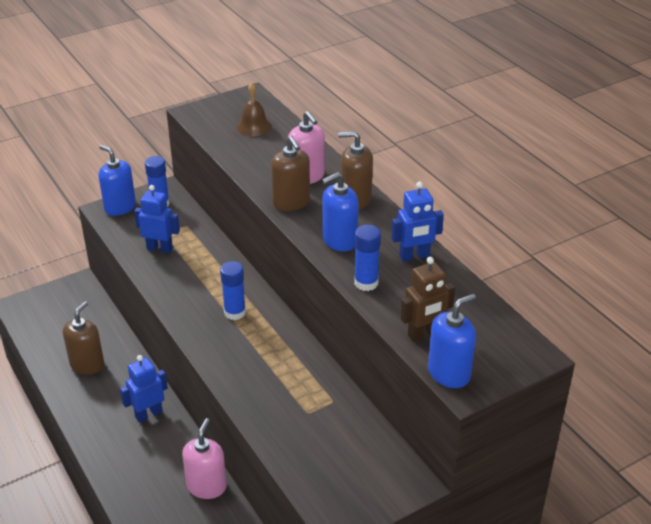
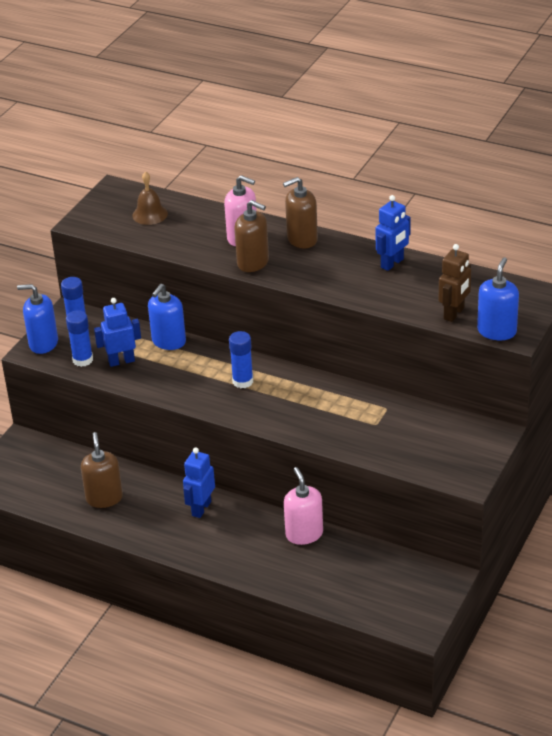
camera: 30 degrees left, 0 degrees up
(339, 240) = (323, 275): blue soap dispenser -> blue soap dispenser (168, 341)
(366, 283) = (376, 297): blue glue stick -> blue glue stick (83, 360)

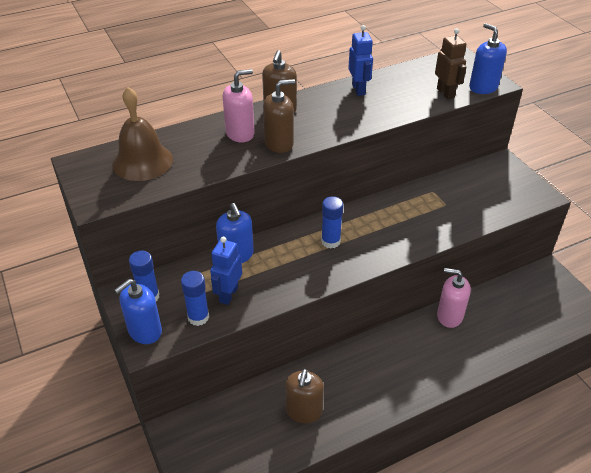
camera: 55 degrees left, 5 degrees up
(104, 498) = (304, 411): brown soap dispenser -> brown soap dispenser turned 105 degrees counterclockwise
(150, 214) = (142, 161): brown bell -> brown bell, size x1.66
(201, 508) = (372, 357): blue robot -> none

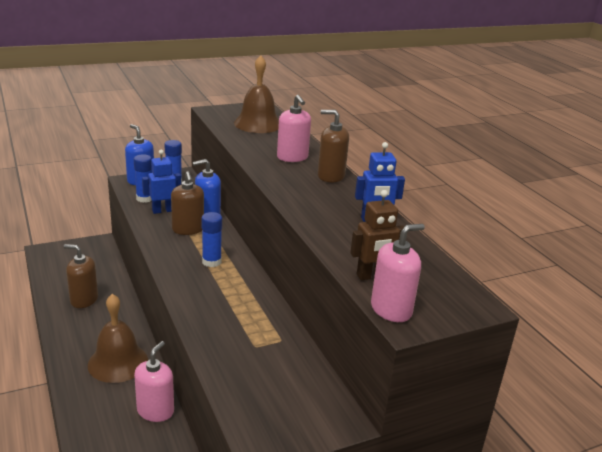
camera: 90 degrees right, 15 degrees down
(228, 294) = (163, 210): blue robot -> blue robot turned 45 degrees counterclockwise
(279, 143) = (274, 171): brown soap dispenser -> brown soap dispenser (188, 229)
(398, 355) = (118, 362): none -> brown bell
(483, 87) = (391, 309): blue soap dispenser -> pink soap dispenser

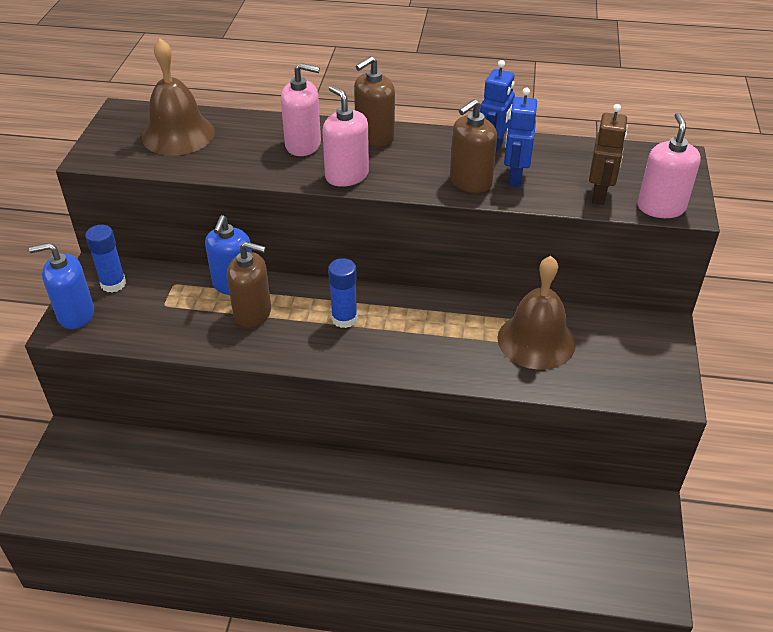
camera: 55 degrees left, 15 degrees up
(84, 300) = (199, 495): brown soap dispenser -> brown soap dispenser (470, 182)
(118, 362) = (355, 498): brown bell -> brown bell (536, 340)
(144, 198) = (134, 327): blue glue stick -> none
(155, 411) = (461, 490): pink soap dispenser -> pink soap dispenser (347, 176)
(163, 210) = (184, 320): blue robot -> blue robot (515, 177)

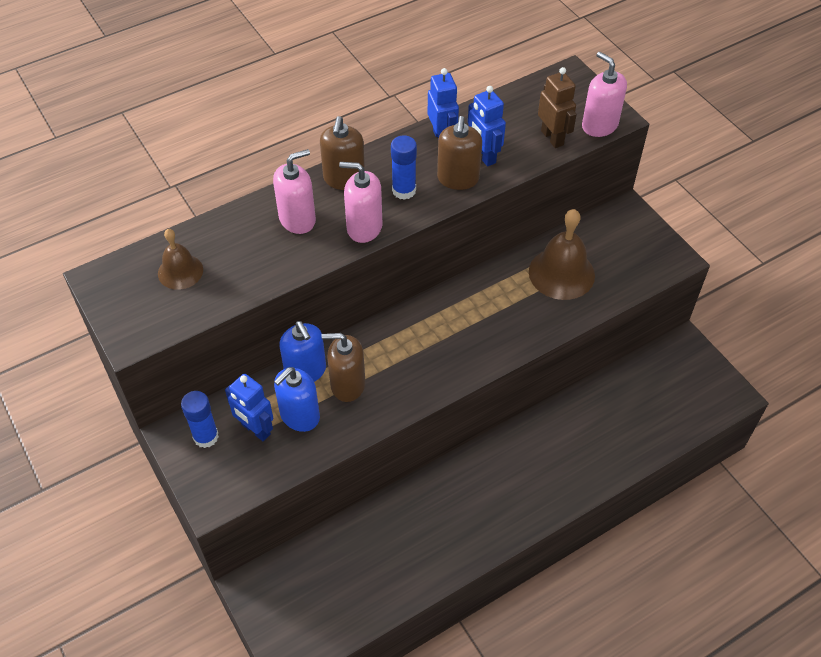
camera: 40 degrees left, 10 degrees up
(76, 314) = (208, 483): blue soap dispenser -> blue soap dispenser (299, 416)
(150, 301) = (255, 429): none -> blue robot
(178, 134) = (180, 271): brown bell -> brown bell, size x0.60
(253, 313) = (347, 385): brown soap dispenser -> brown soap dispenser turned 150 degrees counterclockwise
(344, 318) = (419, 343): blue glue stick -> blue glue stick (404, 190)

